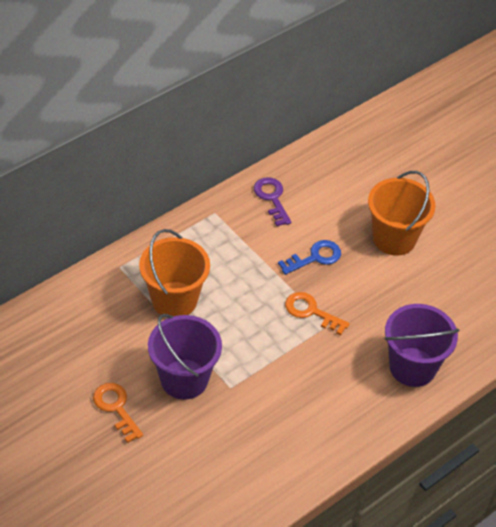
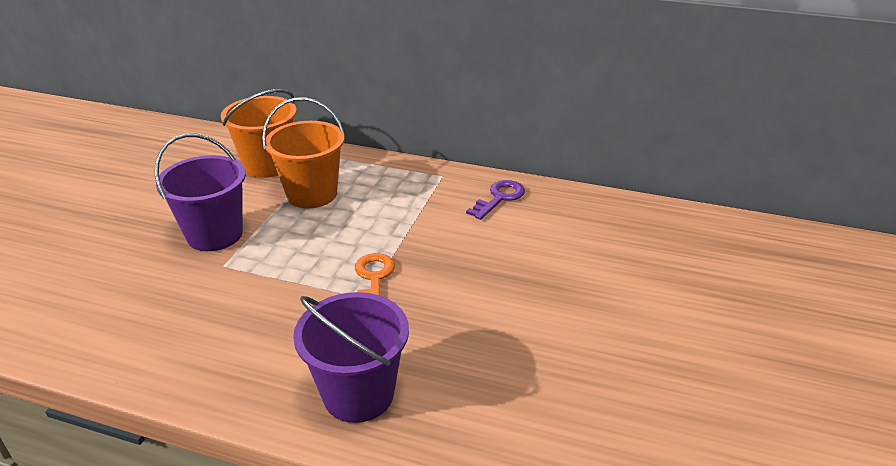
camera: 60 degrees right, 15 degrees down
(116, 408) = (153, 212): orange key -> none
(314, 257) = (452, 252): blue key -> none
(394, 238) = (546, 297): orange bucket -> orange bucket (268, 165)

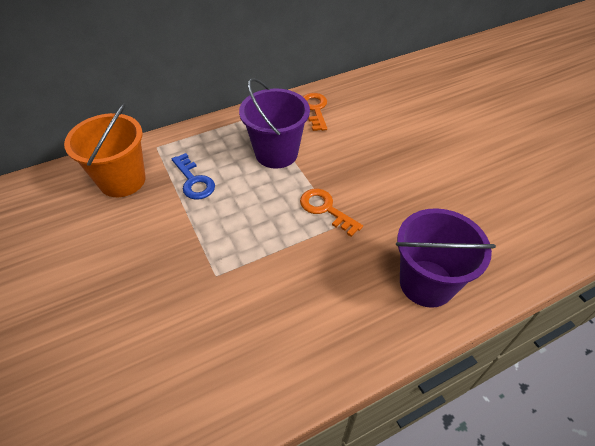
camera: 45 degrees left, 15 degrees up
(215, 234) = (170, 259): purple bucket -> purple bucket (276, 153)
(312, 194) = (193, 181): orange bucket -> blue key
(499, 198) = (315, 109): purple key -> orange key

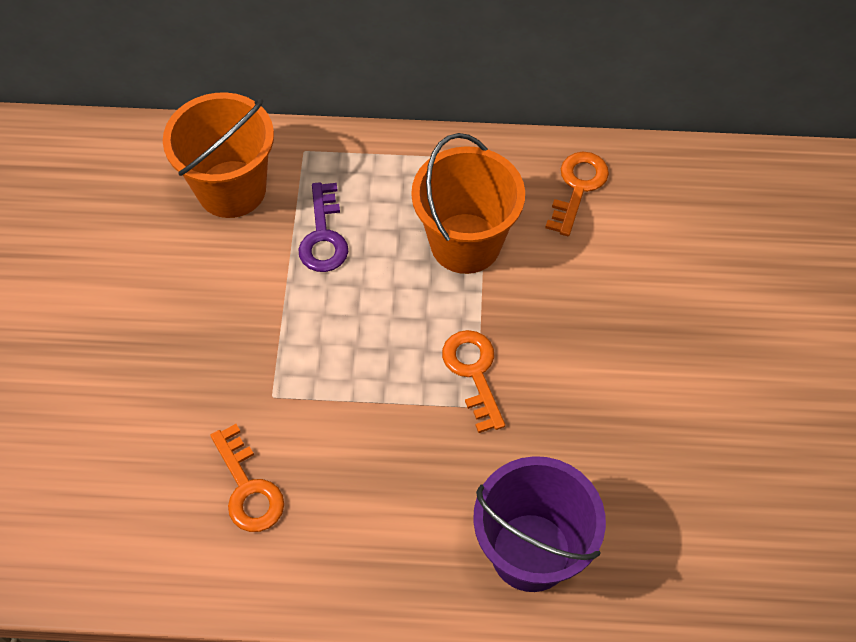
camera: 30 degrees right, 10 degrees up
(193, 181) = (323, 235): blue key -> purple key
(233, 336) = (248, 488): none -> orange key
(276, 153) = (465, 243): purple bucket -> orange bucket

